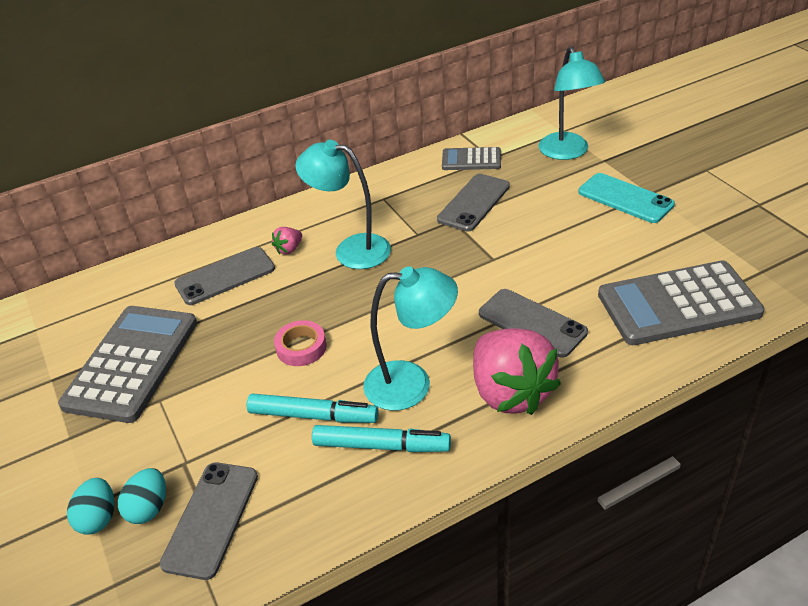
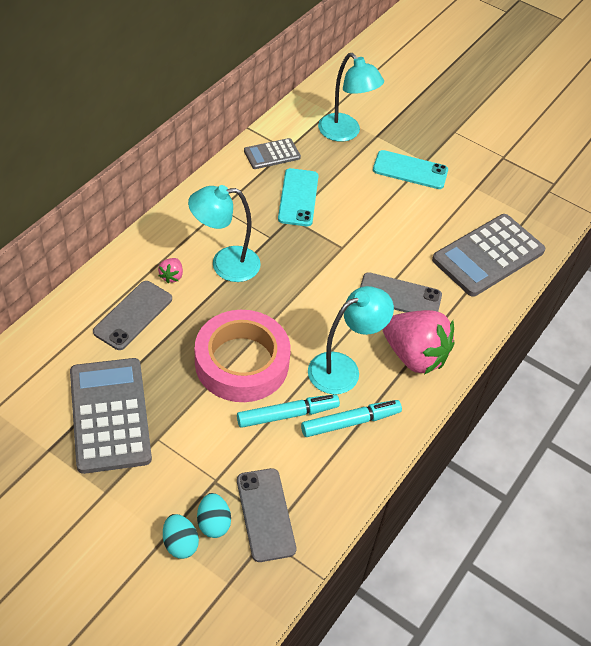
camera: 35 degrees left, 10 degrees up
(301, 347) = (242, 362): pink tape -> pink tape, size x2.27
(474, 203) = (298, 197): grey phone -> turquoise phone

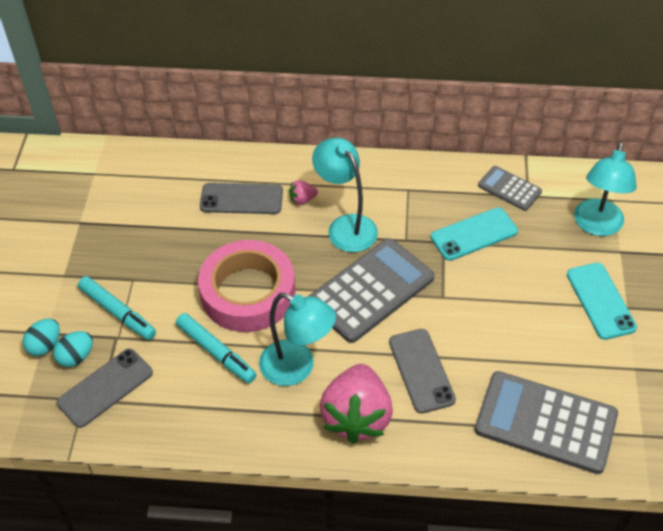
camera: 65 degrees right, 0 degrees up
(110, 415) = (134, 239): grey calculator -> grey calculator (371, 290)
(350, 422) = (241, 402): turquoise marker -> turquoise marker (117, 312)

